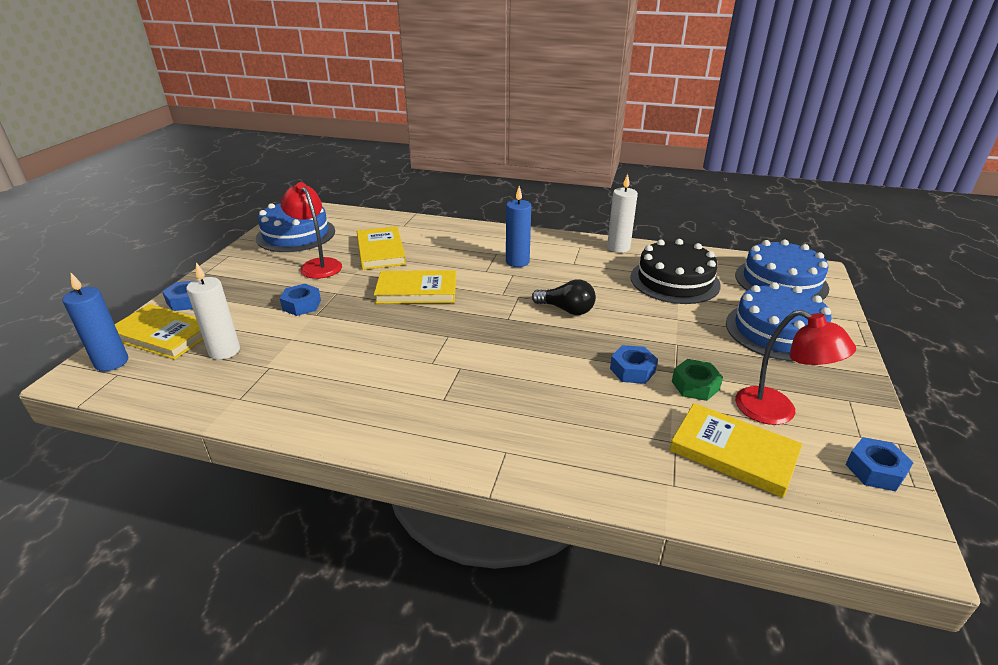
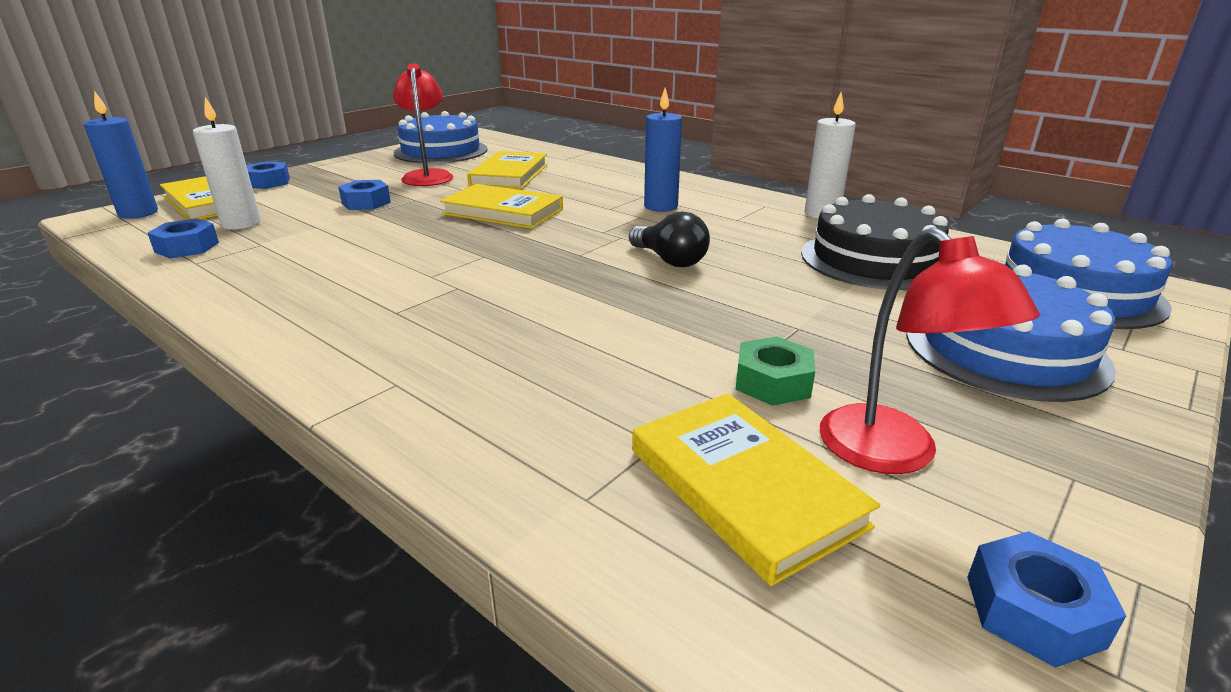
camera: 25 degrees right, 5 degrees down
(632, 370) = (689, 341): blue nut -> blue nut (187, 247)

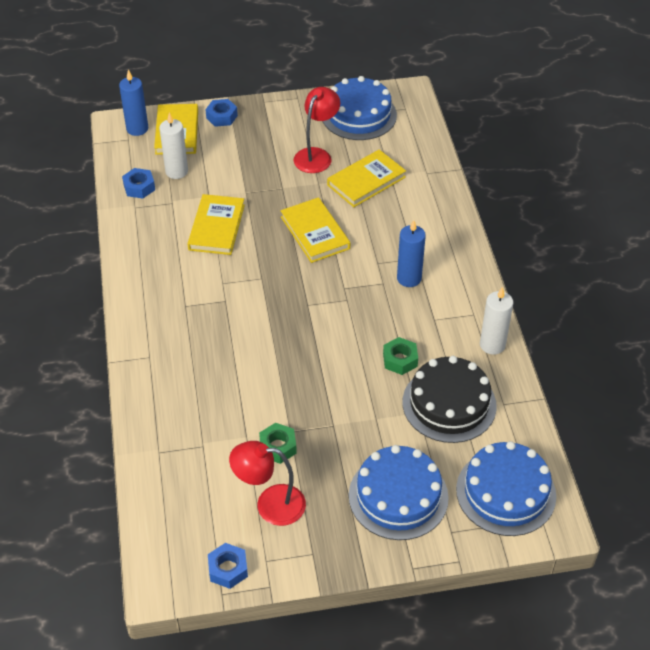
camera: 40 degrees right, 20 degrees up
(366, 203) = (253, 178): blue nut -> none
(670, 260) = (344, 338): black light bulb -> none
(744, 487) = (207, 481): yellow book -> yellow book (216, 227)
(761, 252) = (400, 360): none -> green nut
(893, 454) = (270, 504): red lamp -> red lamp turned 75 degrees clockwise

